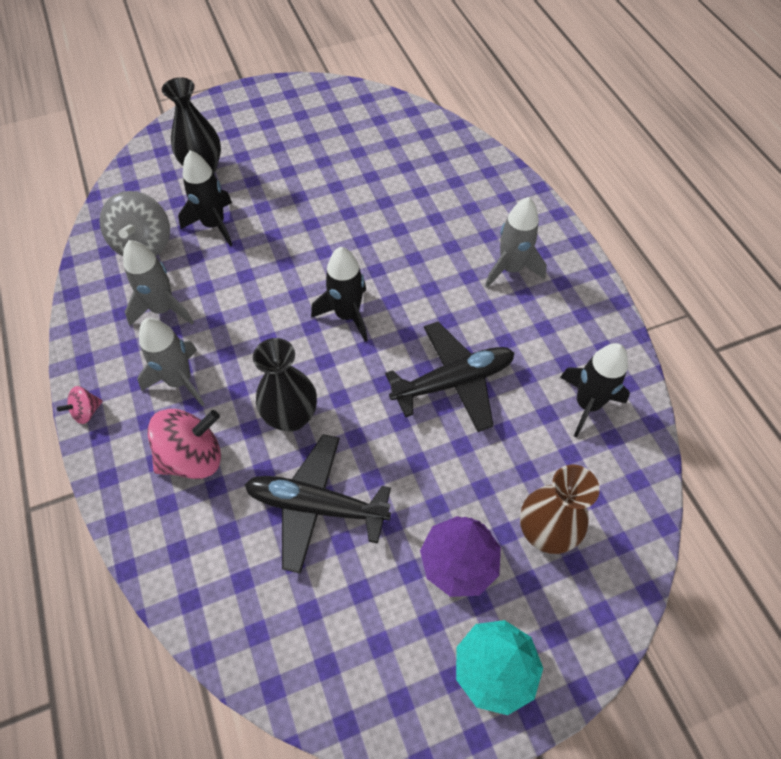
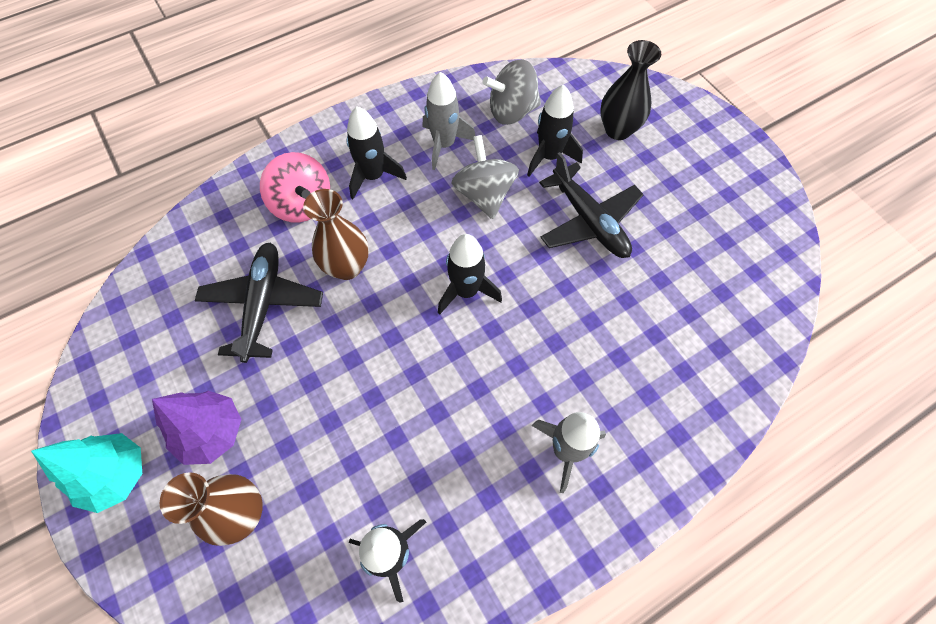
camera: 80 degrees right, 5 degrees up
(86, 412) = (337, 124): pink spinning top -> none
(180, 381) = (373, 176): grey rocket -> black rocket
(241, 284) = (484, 194): none -> grey spinning top
(291, 417) = (347, 267): black vase -> brown vase
(453, 381) = (402, 404): black plane -> black plane (589, 221)

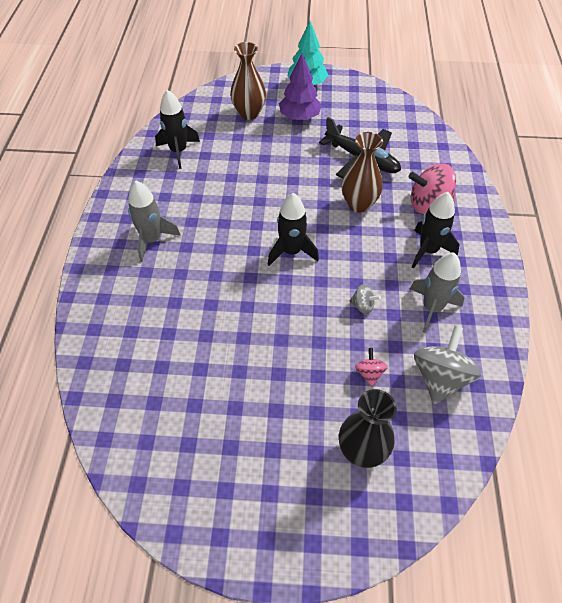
camera: 125 degrees right, 10 degrees down
(484, 194) = (362, 306): grey spinning top -> grey spinning top, size x0.49
(549, 156) = (369, 373): black rocket -> pink spinning top
(589, 221) = (286, 358): black plane -> none

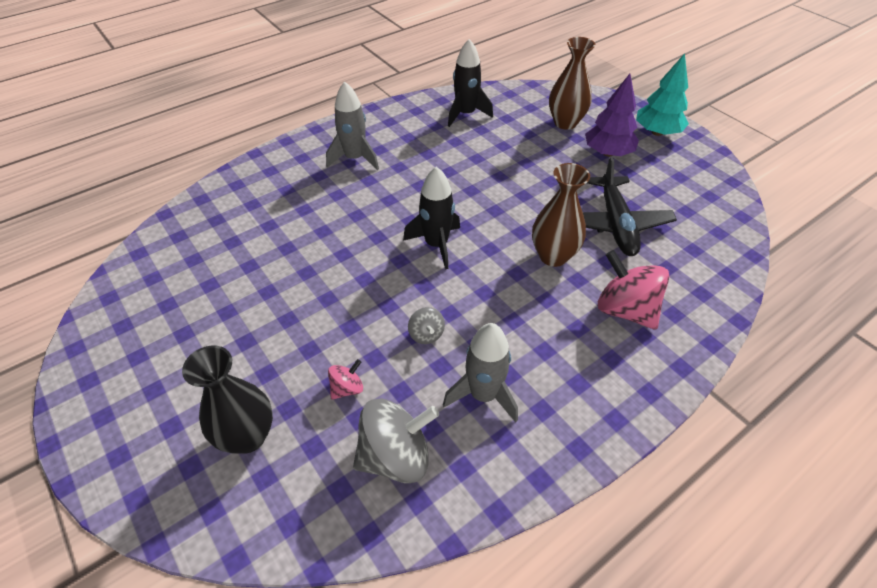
camera: 50 degrees right, 5 degrees down
(428, 250) = (559, 346): black rocket -> none

